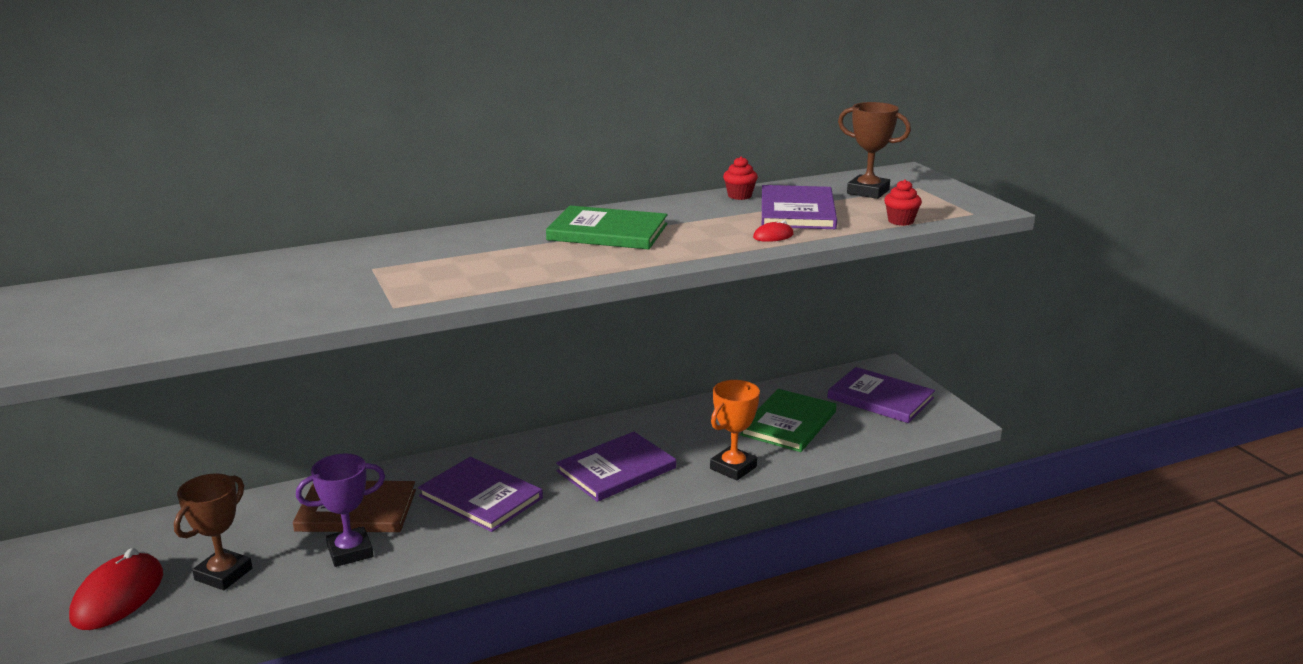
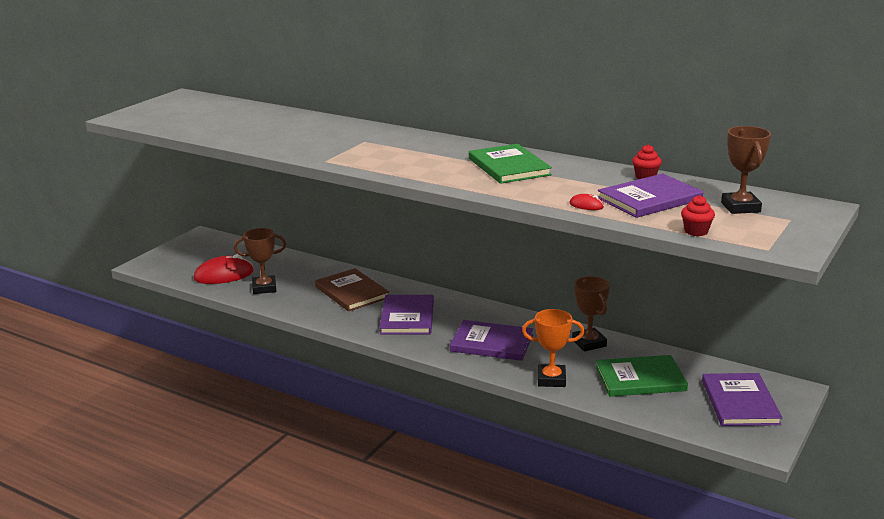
camera: 55 degrees right, 0 degrees up
(350, 551) = (316, 307): purple trophy -> none
(691, 418) = (589, 343): none -> brown trophy

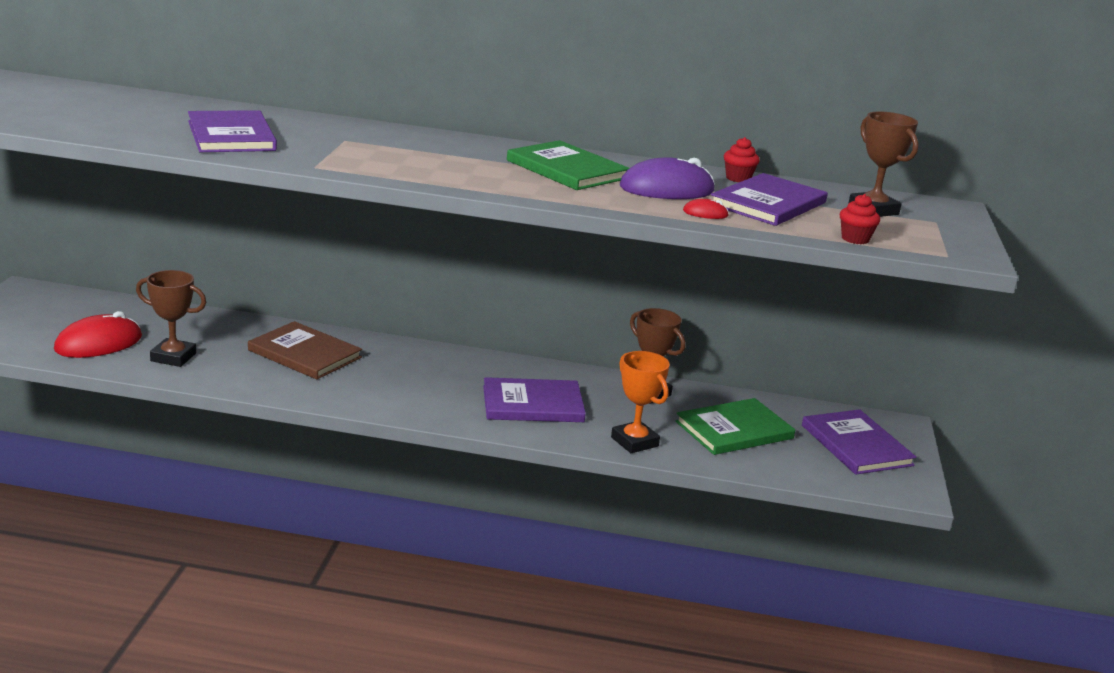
camera: 25 degrees left, 0 degrees up
(264, 288) = (173, 357): brown trophy -> brown trophy turned 45 degrees clockwise
(407, 317) = (403, 380): purple book -> purple book (231, 136)
(551, 379) = (634, 442): orange trophy -> orange trophy turned 75 degrees clockwise
(574, 184) = (666, 189): none -> purple mouse

